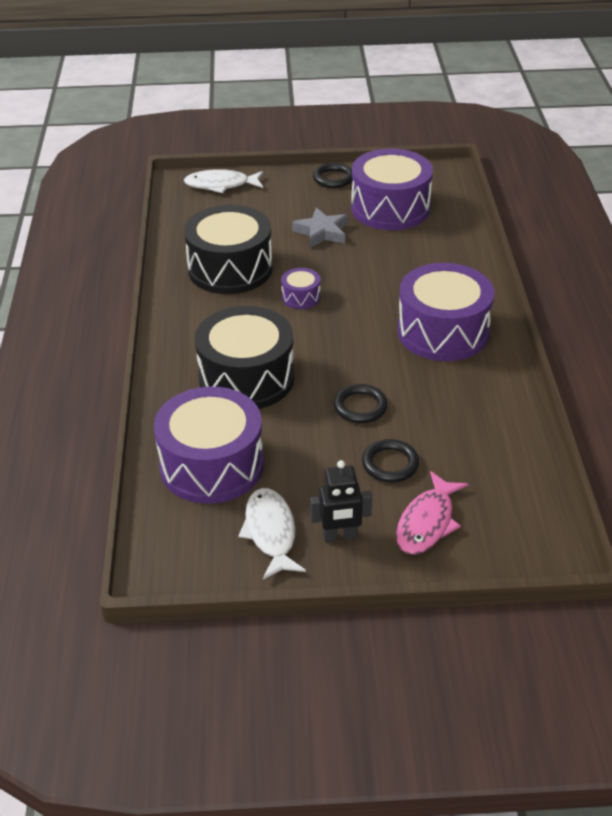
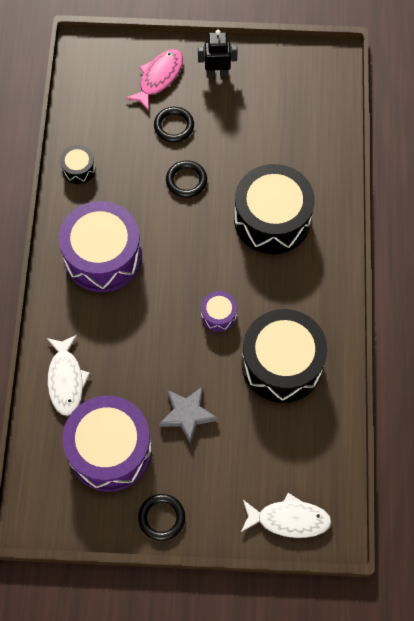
camera: 175 degrees left, 25 degrees up
(212, 465) = (300, 137): purple drum -> none
(271, 532) = (262, 80): white fish -> white fish (66, 380)
(503, 407) = (78, 169): none -> black drum

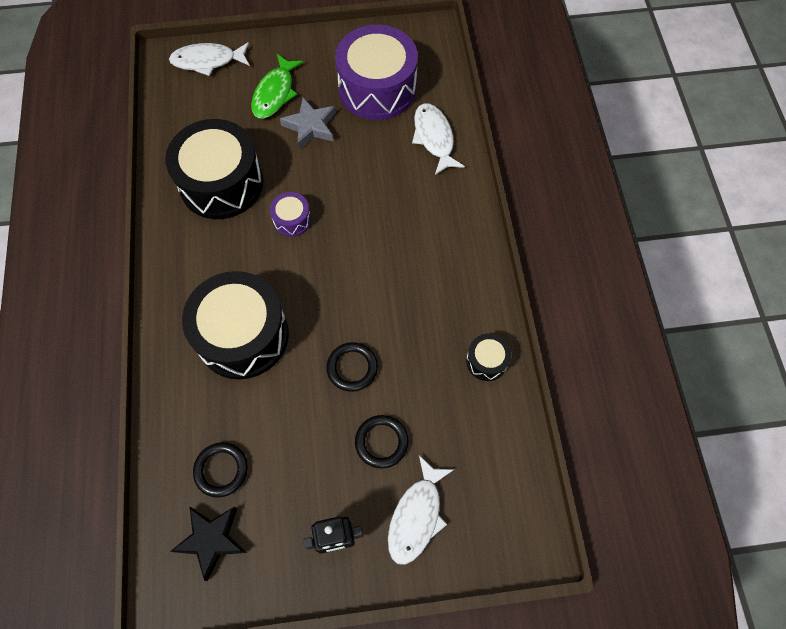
camera: 170 degrees right, 0 degrees up
(103, 256) = (430, 261): purple drum -> none
(158, 78) = (417, 516): pink fish -> white fish
(161, 518) = (320, 47): black ring -> black ring (221, 470)
(219, 462) = (275, 93): none -> green fish
(304, 85) = (211, 540): none -> black star

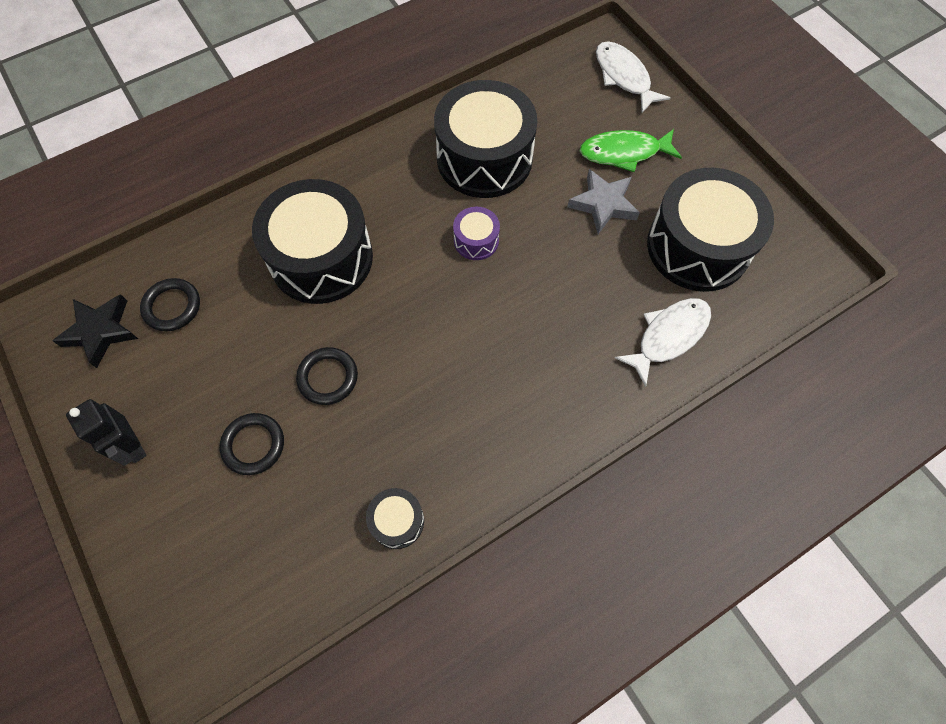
camera: 65 degrees right, 0 degrees up
(377, 88) = (698, 246): purple drum -> black drum
(417, 516) = (182, 518): white fish -> none

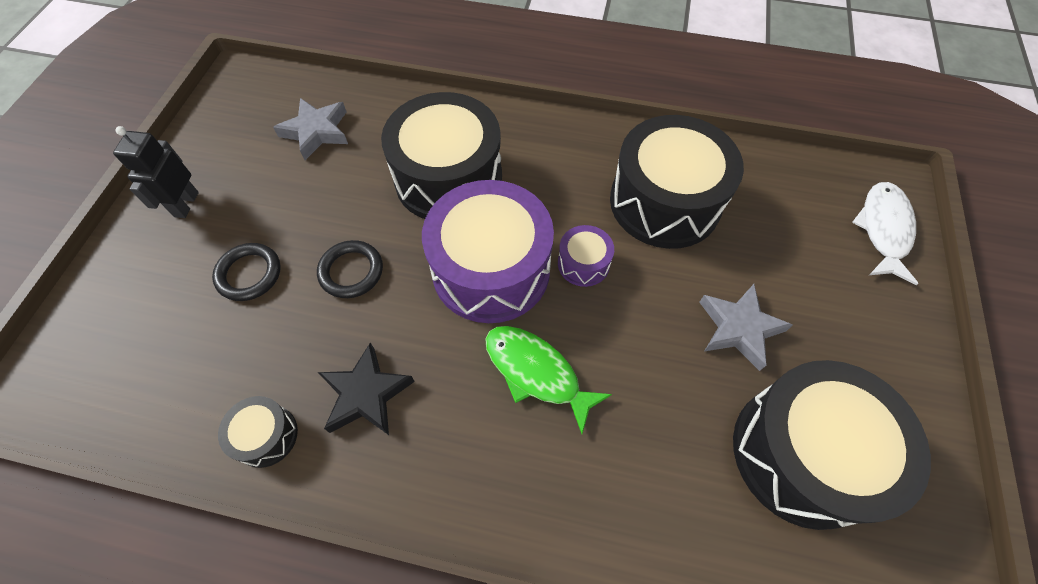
camera: 45 degrees right, 5 degrees down
(101, 331) = (259, 113): black star -> black star (366, 394)
(172, 307) = (316, 131): black ring -> grey star
(422, 294) = (491, 269): none -> purple drum
(624, 153) = (811, 298): green fish -> green fish (536, 372)
(668, 336) = (675, 514): white fish -> none

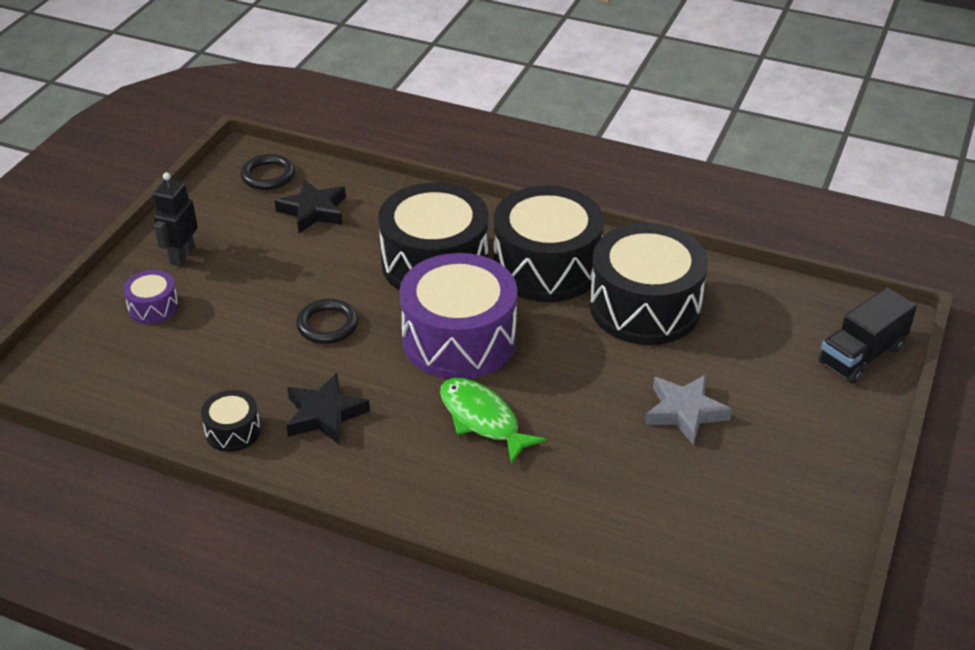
camera: 10 degrees right, 20 degrees down
(249, 274) = (233, 315): black ring -> black ring (268, 176)
(316, 131) = (313, 211): grey star -> black star
(583, 263) = (549, 345): purple drum -> purple drum (153, 307)
(803, 454) = (713, 507): black drum -> black drum (546, 266)
(883, 230) = (861, 355): white fish -> black truck

